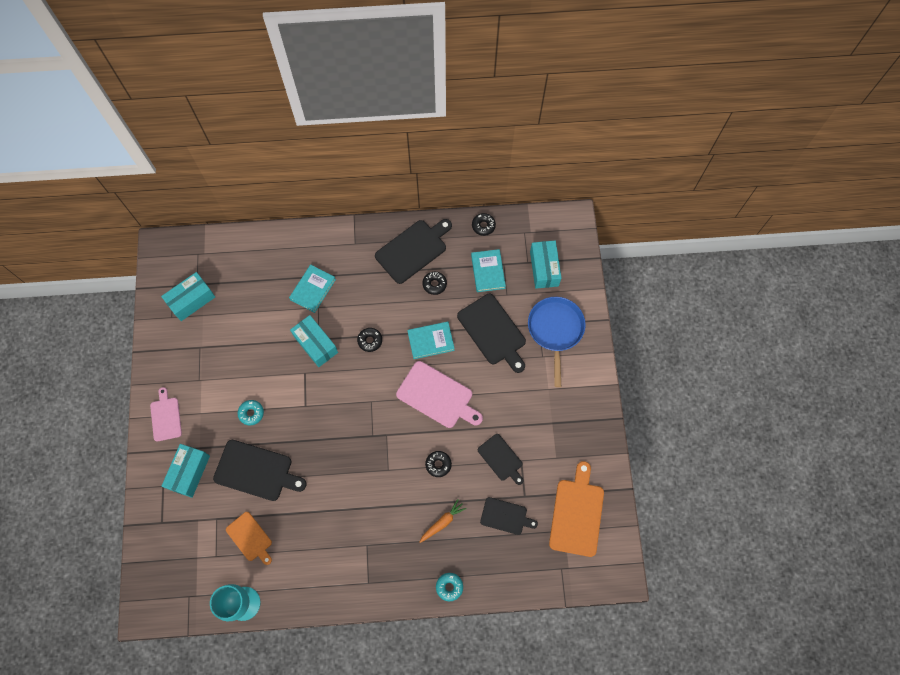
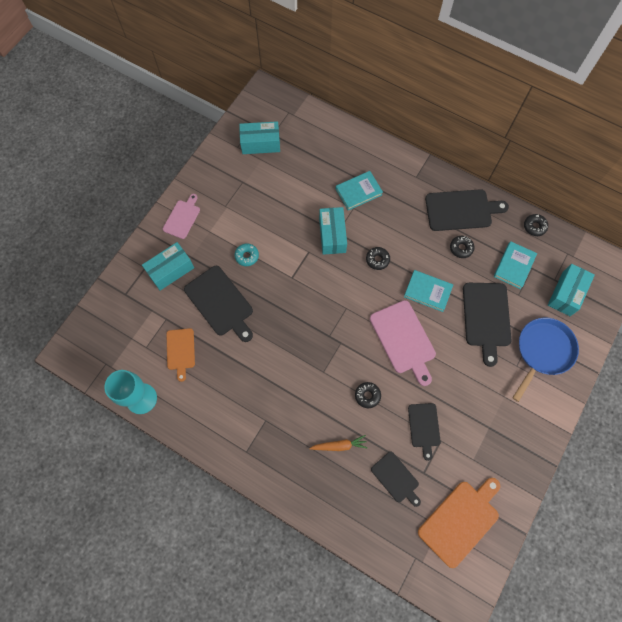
camera: 35 degrees right, 0 degrees up
(449, 587) = (309, 503): turquoise donut -> none

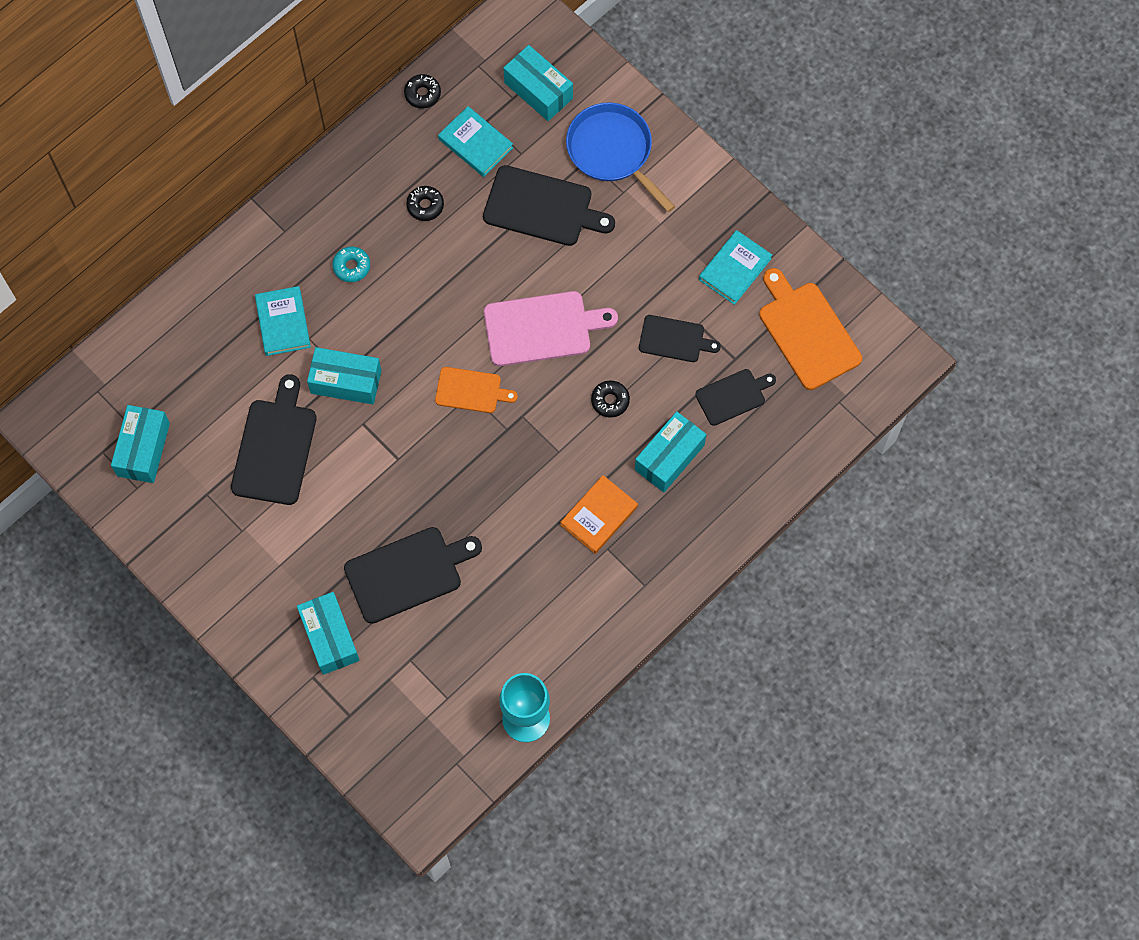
camera: 75 degrees left, 0 degrees up
(180, 351) = (468, 647): orange cutting board -> orange cutting board (471, 390)
(182, 218) = (242, 602): pink cutting board -> none
(247, 256) = (341, 517): turquoise donut -> turquoise donut (352, 266)
(286, 409) = (599, 516): none -> orange book
(339, 445) = (669, 457): orange carrot -> turquoise box
(377, 260) = (407, 328): black donut -> none
(427, 292) = (479, 273): turquoise book -> turquoise book (735, 269)
(461, 210) = (363, 185): black cutting board -> black cutting board (275, 447)

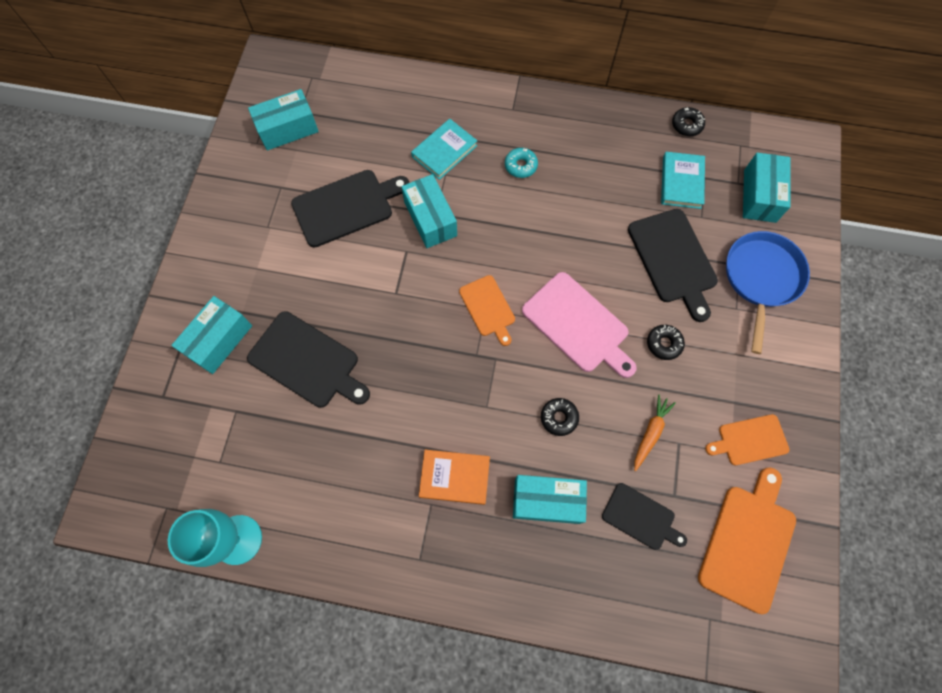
camera: 55 degrees right, 0 degrees up
(425, 206) = (606, 181): black donut -> black donut (664, 344)
(674, 339) = (650, 433): black cutting board -> orange carrot
(735, 269) = (750, 440): turquoise book -> orange cutting board

